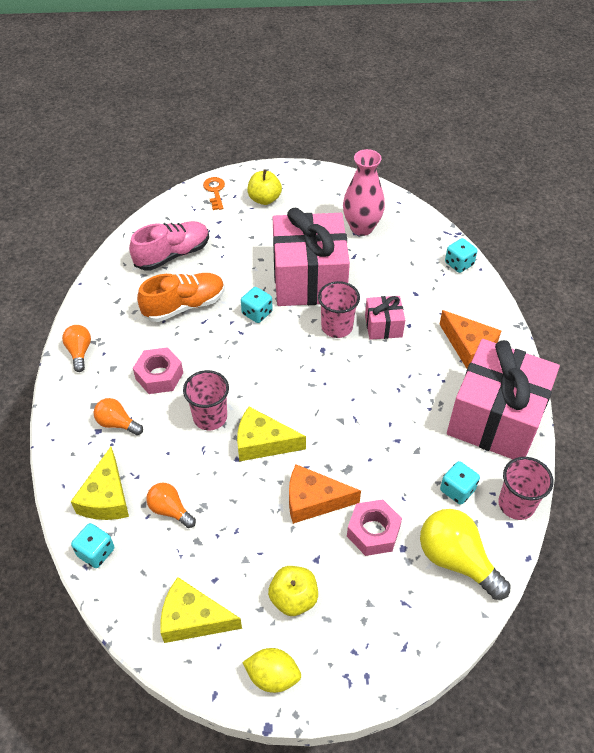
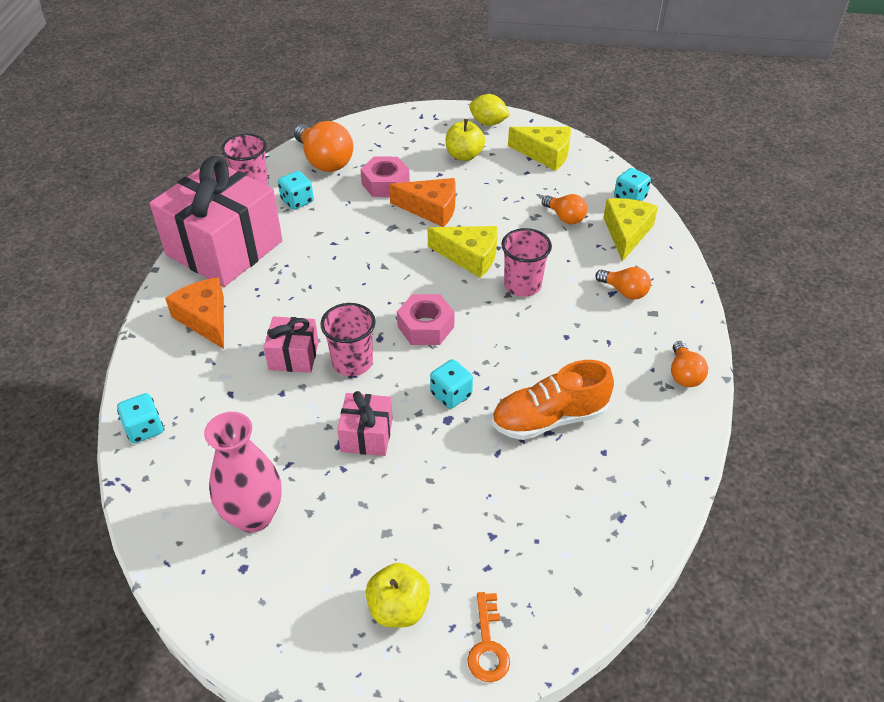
camera: 170 degrees left, 5 degrees down
(159, 376) = (580, 333): pink nut -> pink nut (425, 326)
(172, 255) = (567, 508): pink shoe -> none
(309, 279) = (367, 435): pink gift -> pink gift, size x0.45
(456, 560) = (324, 161): yellow light bulb -> orange light bulb

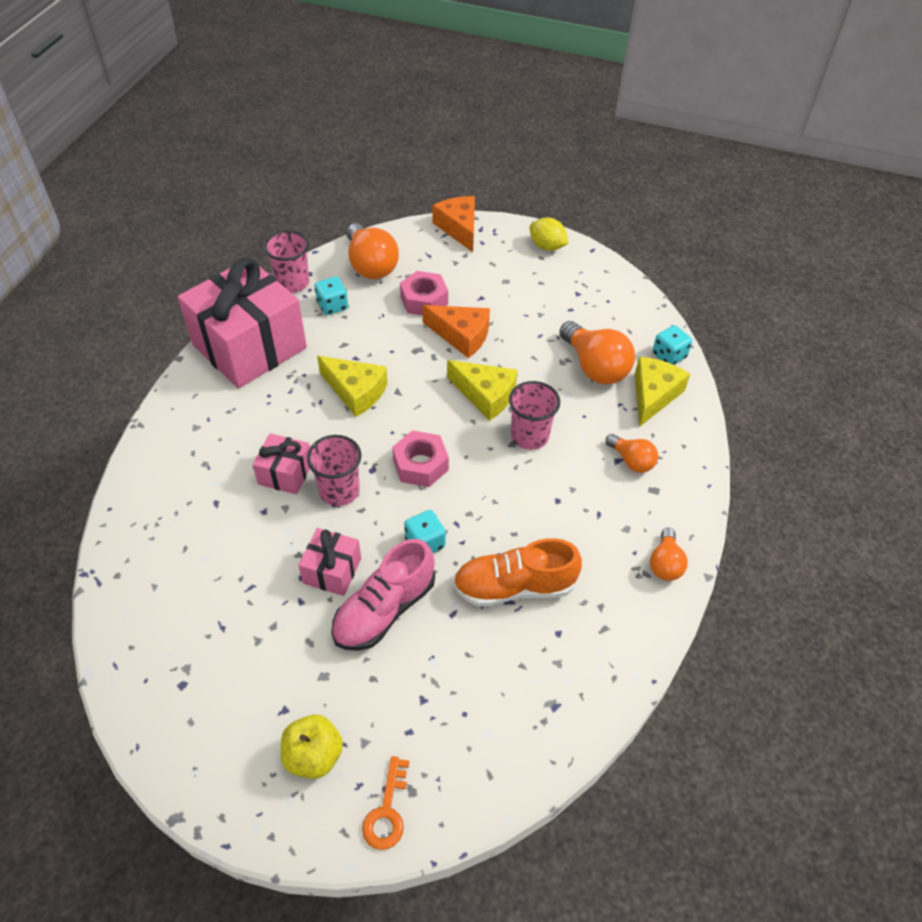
camera: 10 degrees right, 5 degrees up
(144, 429) = (128, 525): turquoise dice -> none
(205, 319) = (212, 419): orange cheese -> orange cheese (459, 228)
(254, 516) = (205, 634): pink vase -> none
(429, 461) = (384, 610): none -> pink shoe
(464, 155) = (512, 280): yellow apple -> none
(545, 154) = (595, 291): yellow cheese -> yellow cheese (356, 391)
(565, 217) = (595, 367): orange light bulb -> orange light bulb, size x1.75

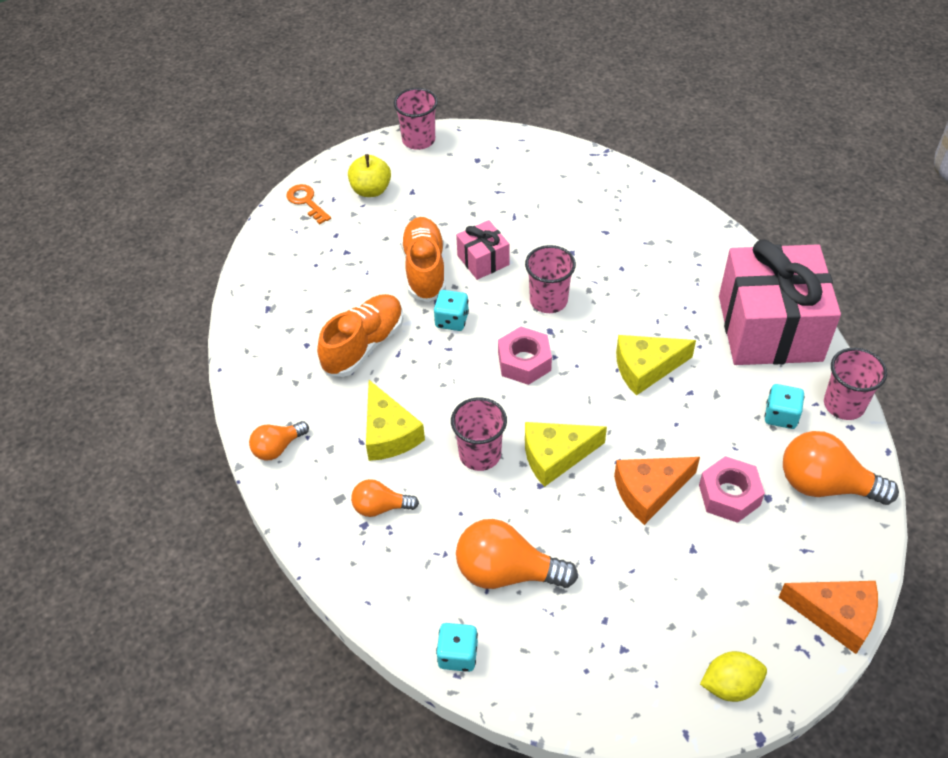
camera: 135 degrees right, 0 degrees up
(187, 776) = (418, 140): none -> pink cup
(285, 474) = (596, 279): pink gift -> none
(384, 610) = (424, 269): pink shoe -> orange shoe
(653, 395) = (427, 592): yellow cheese -> yellow cheese (389, 433)
(665, 564) = (277, 447): orange light bulb -> orange light bulb turned 90 degrees counterclockwise

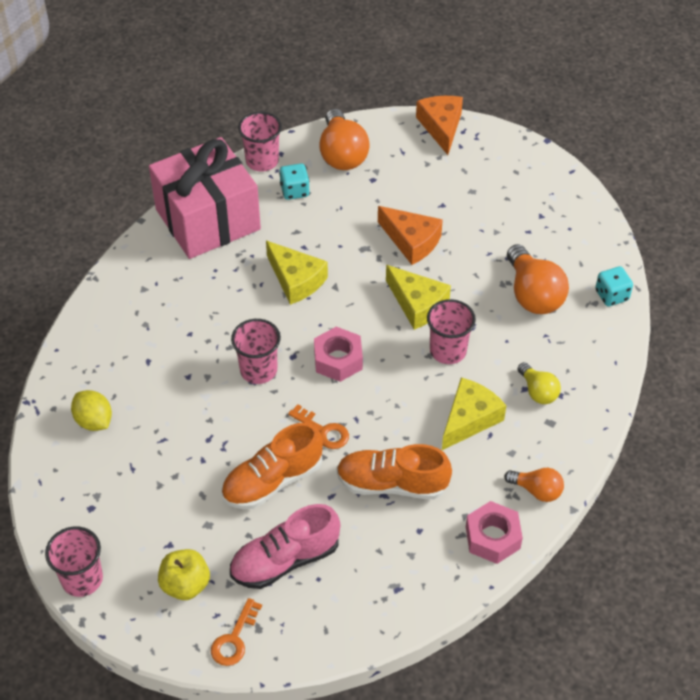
camera: 120 degrees left, 0 degrees up
(347, 251) = (285, 560): none -> pink shoe
(380, 507) = (538, 391): orange light bulb -> yellow light bulb
(452, 320) = (323, 430): turquoise dice -> orange key
(483, 260) = (235, 439): pink gift -> none
(729, 495) = (385, 199): pink nut -> pink nut (492, 537)
(730, 685) = (525, 160): yellow lemon -> yellow lemon (94, 421)

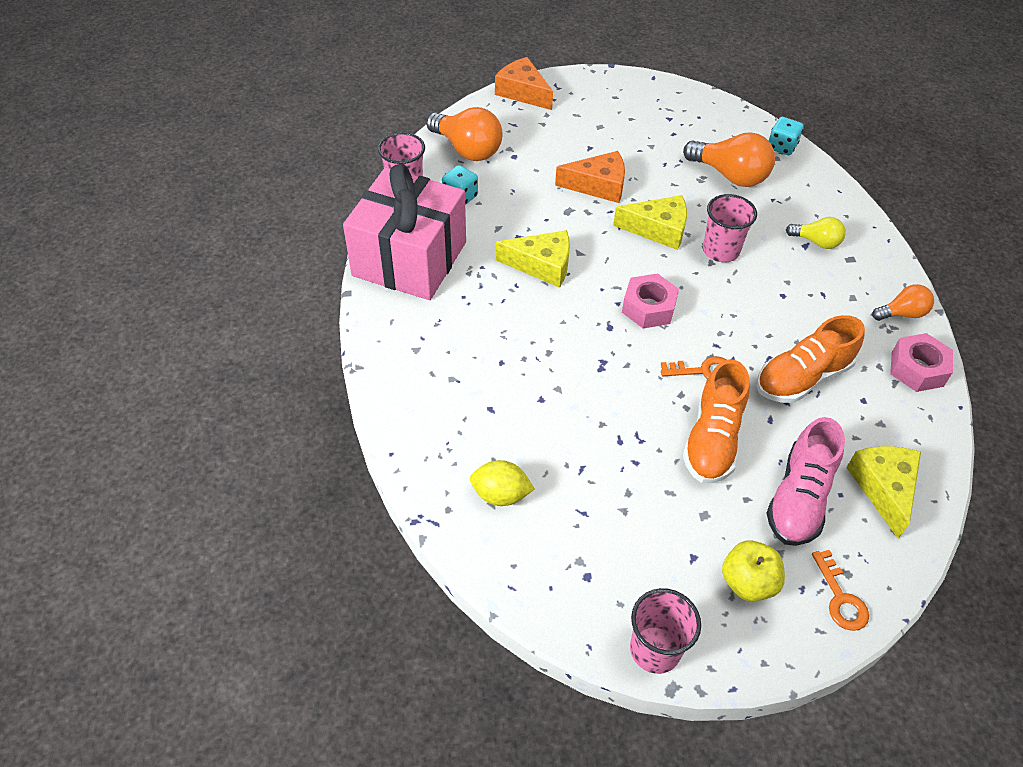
camera: 40 degrees left, 0 degrees up
(258, 370) = (595, 356): pink cup -> none
(469, 419) = (796, 291): yellow cheese -> yellow cheese (883, 488)

